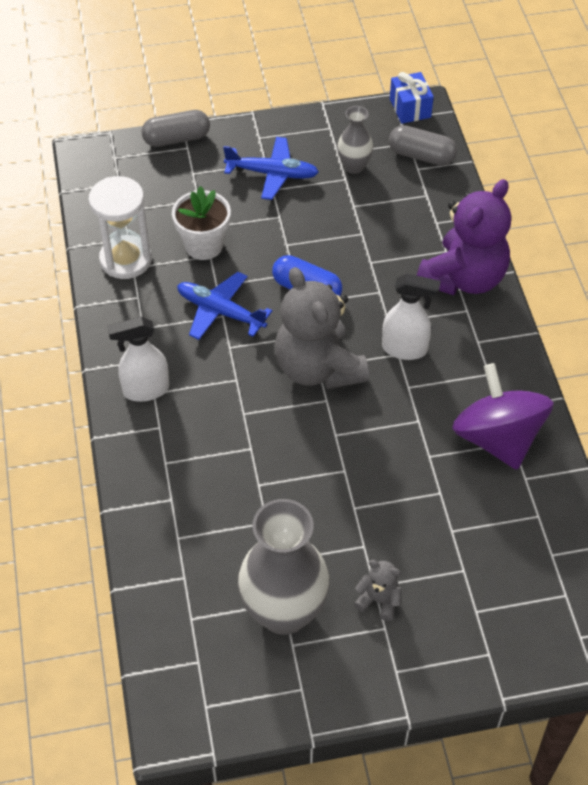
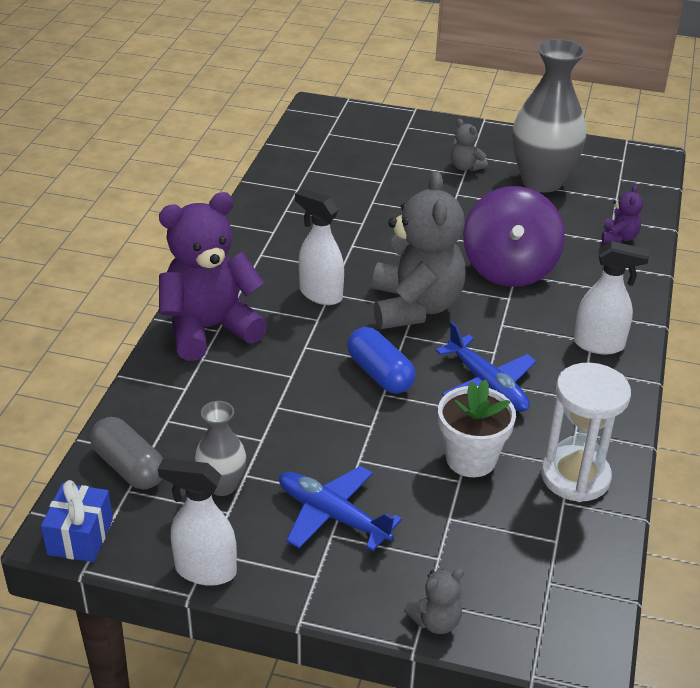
camera: 155 degrees left, 15 degrees down
(169, 547) = (619, 237): none -> purple teddy bear
(176, 139) = (436, 621): grey capsule -> grey teddy bear
(324, 117) = (205, 570): none -> white spray bottle
(497, 438) = (295, 215): purple spinning top -> purple spinning top (509, 268)

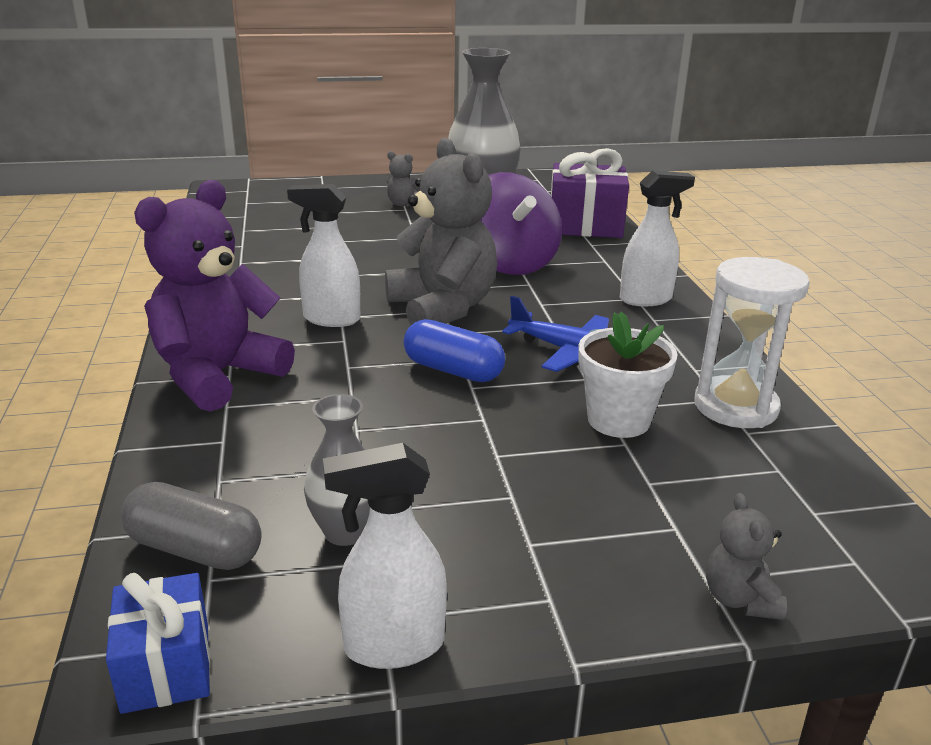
camera: 25 degrees left, 10 degrees down
(333, 516) = (515, 522): blue plane -> none
(436, 621) = (739, 599): grey teddy bear -> grey teddy bear turned 135 degrees clockwise
(619, 237) = (585, 225): purple teddy bear -> purple gift

